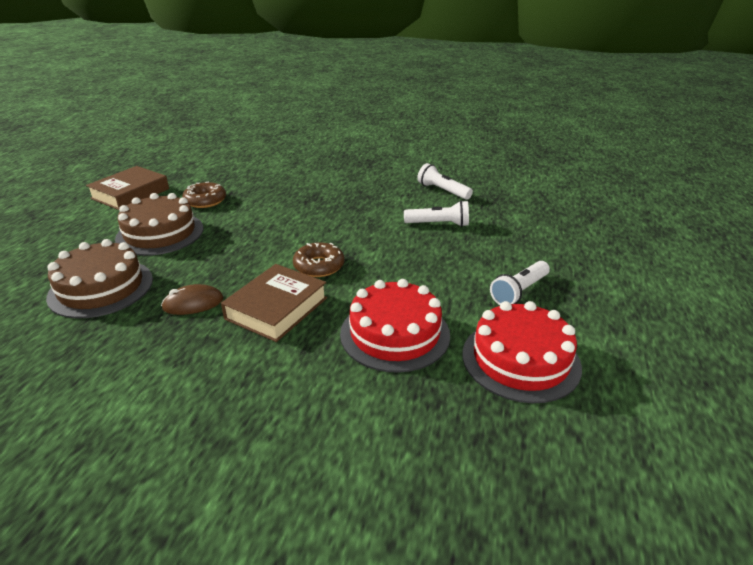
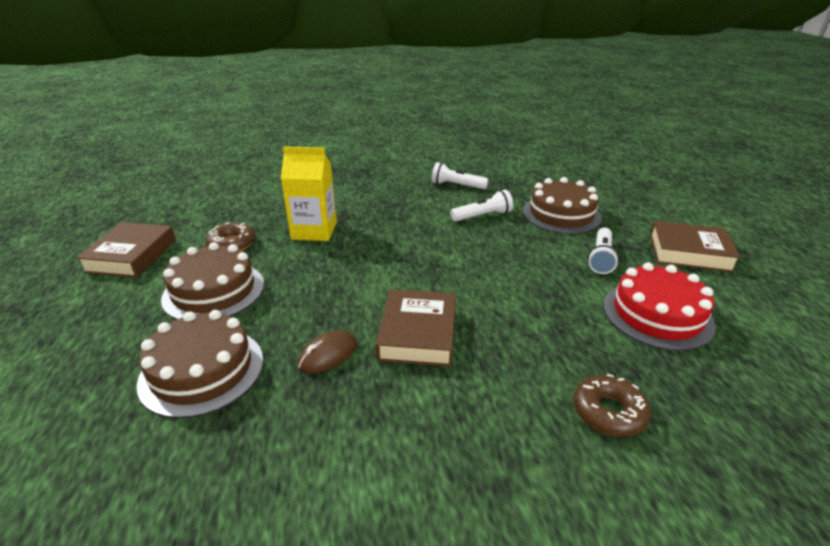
camera: 25 degrees left, 0 degrees up
(276, 204) = (314, 231): none -> yellow carton
(319, 266) = (416, 281): brown donut -> brown donut (608, 412)
(395, 334) = (544, 324): red cake -> none
(523, 240) = (561, 214): none -> brown cake
(631, 311) = (689, 252): none -> brown book

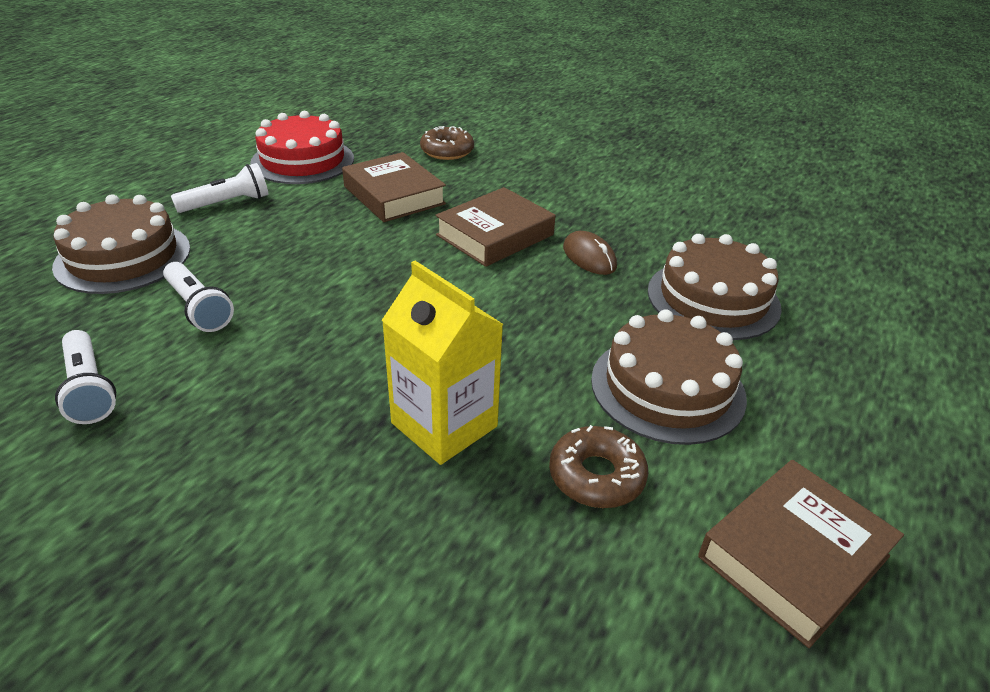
camera: 140 degrees left, 5 degrees up
(328, 355) = (589, 257): brown mouse -> brown mouse turned 60 degrees clockwise
(483, 216) = (199, 308): white flashlight -> white flashlight turned 150 degrees counterclockwise
(689, 252) = (154, 170): brown book -> brown book (394, 195)

